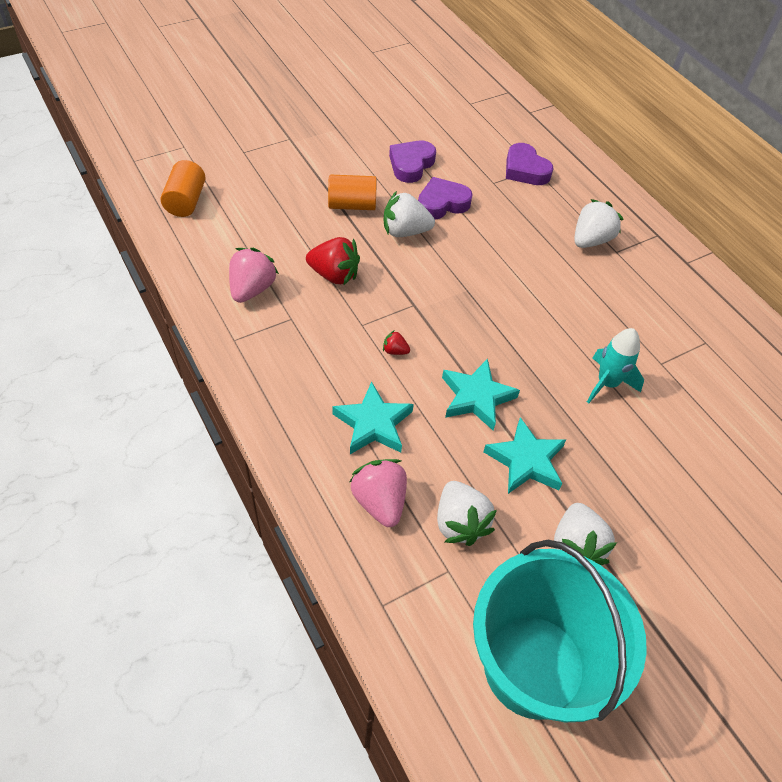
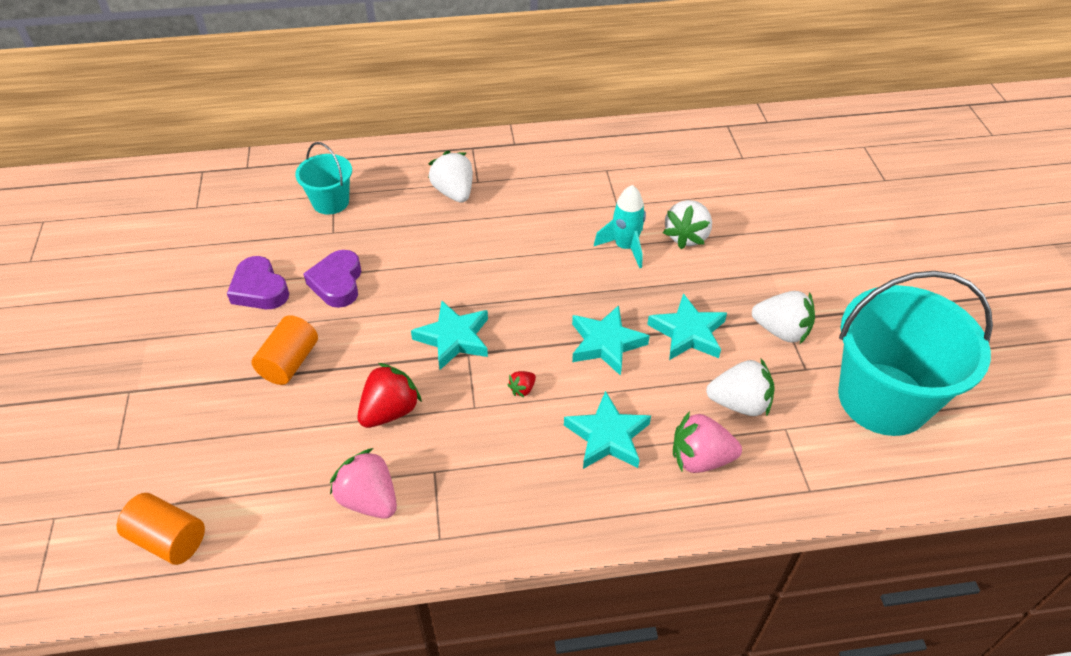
camera: 65 degrees left, 5 degrees down
(405, 231) = (360, 328): white strawberry -> white strawberry (686, 236)
(425, 291) = (454, 338): none -> turquoise star
(525, 170) = (330, 202): purple heart -> turquoise bucket

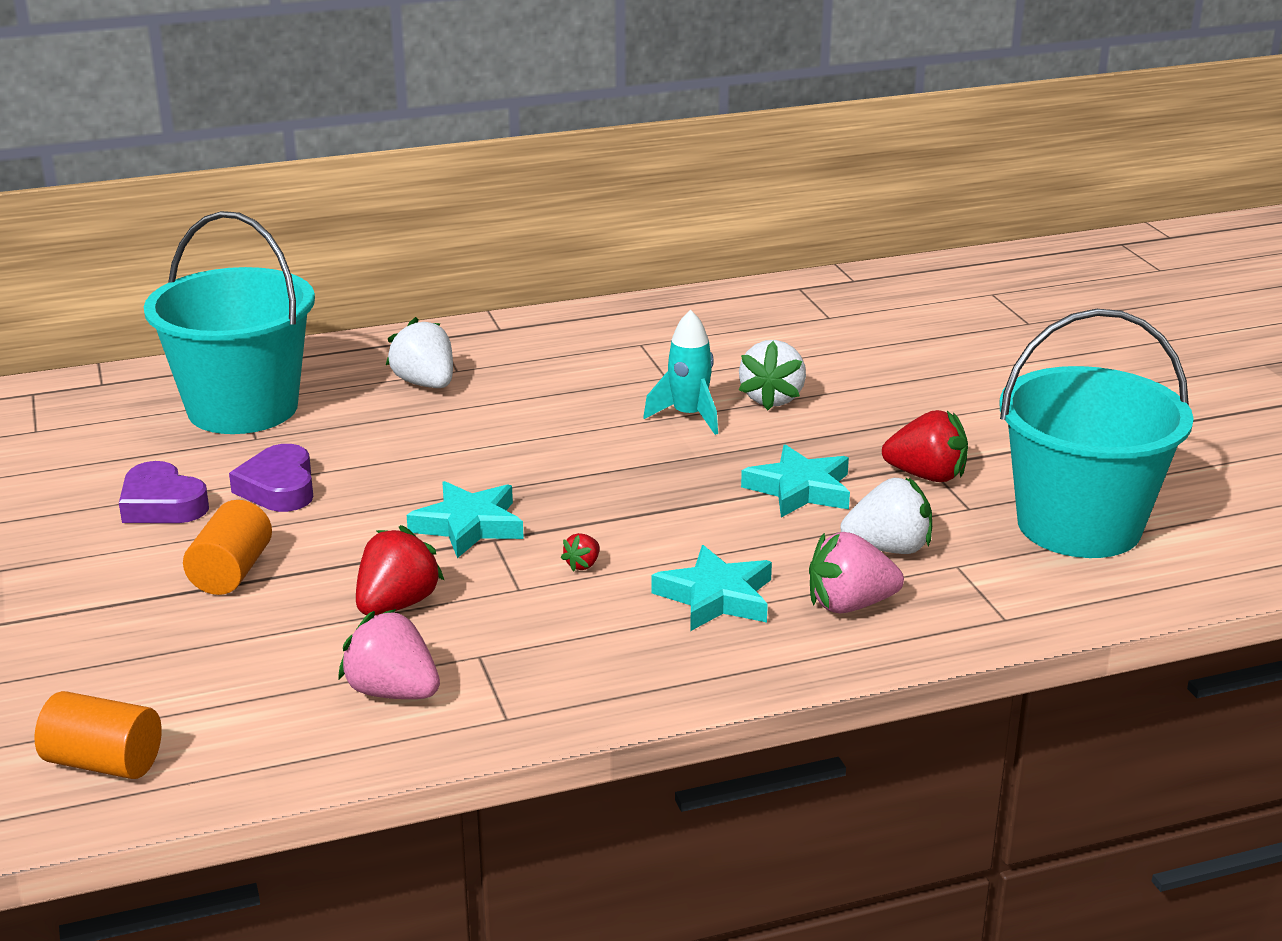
camera: 10 degrees left, 20 degrees down
(330, 202) = (243, 408): turquoise bucket -> turquoise bucket, size x2.00
(606, 343) = (688, 510): turquoise star -> none
(781, 331) = (927, 476): white strawberry -> red strawberry

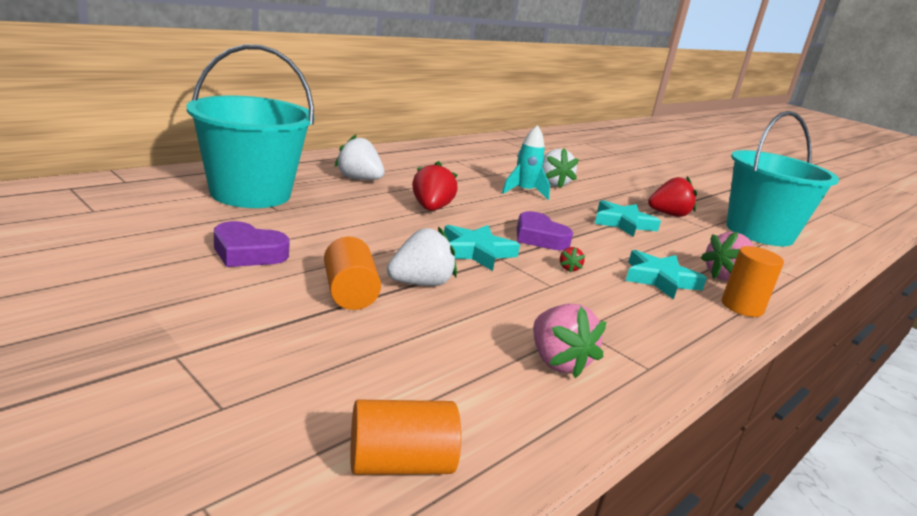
camera: 30 degrees left, 5 degrees down
(279, 487) = (326, 237): purple heart -> purple heart (539, 237)
(392, 692) = (557, 362): pink strawberry -> pink strawberry turned 120 degrees counterclockwise
(397, 604) = (489, 303): red strawberry -> red strawberry (431, 209)
(796, 656) = (742, 307): none -> orange cylinder
(888, 548) = (701, 248): white strawberry -> white strawberry (420, 283)

